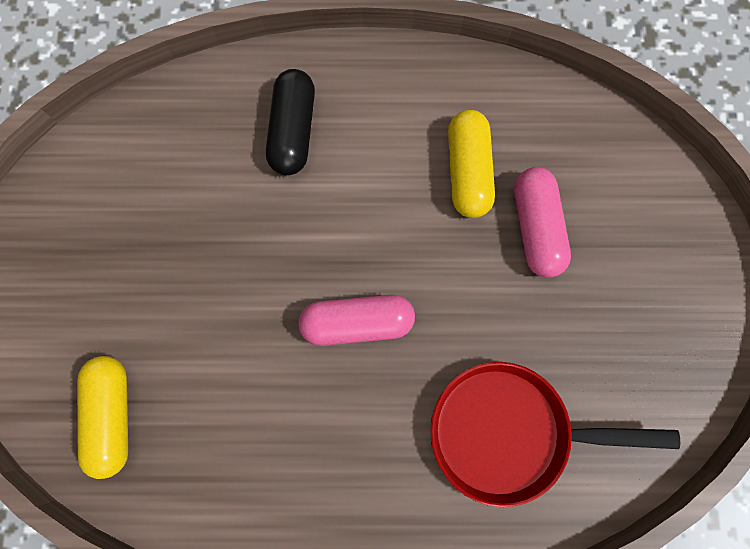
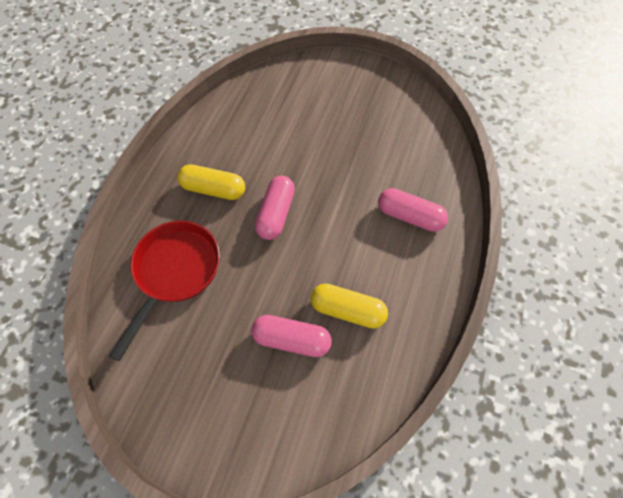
camera: 110 degrees right, 15 degrees down
(112, 415) = (278, 95): yellow capsule -> yellow capsule (213, 189)
(293, 130) = (409, 216): black capsule -> pink capsule

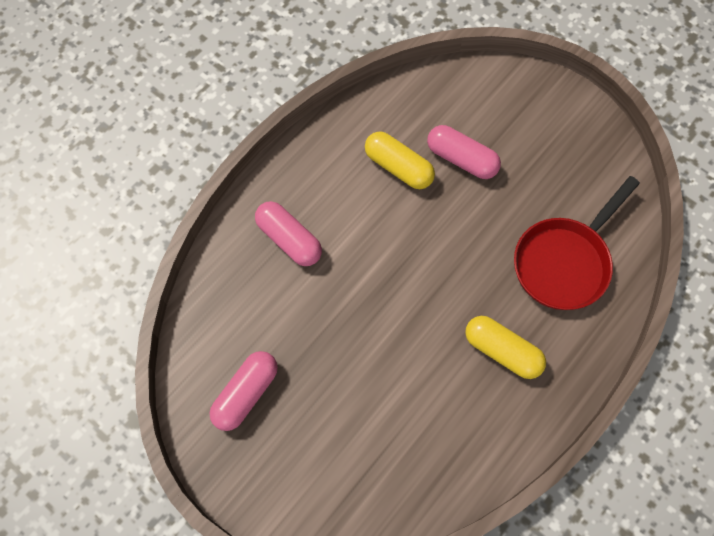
camera: 160 degrees left, 5 degrees up
(276, 214) = (436, 293): pink capsule -> pink capsule (246, 393)

